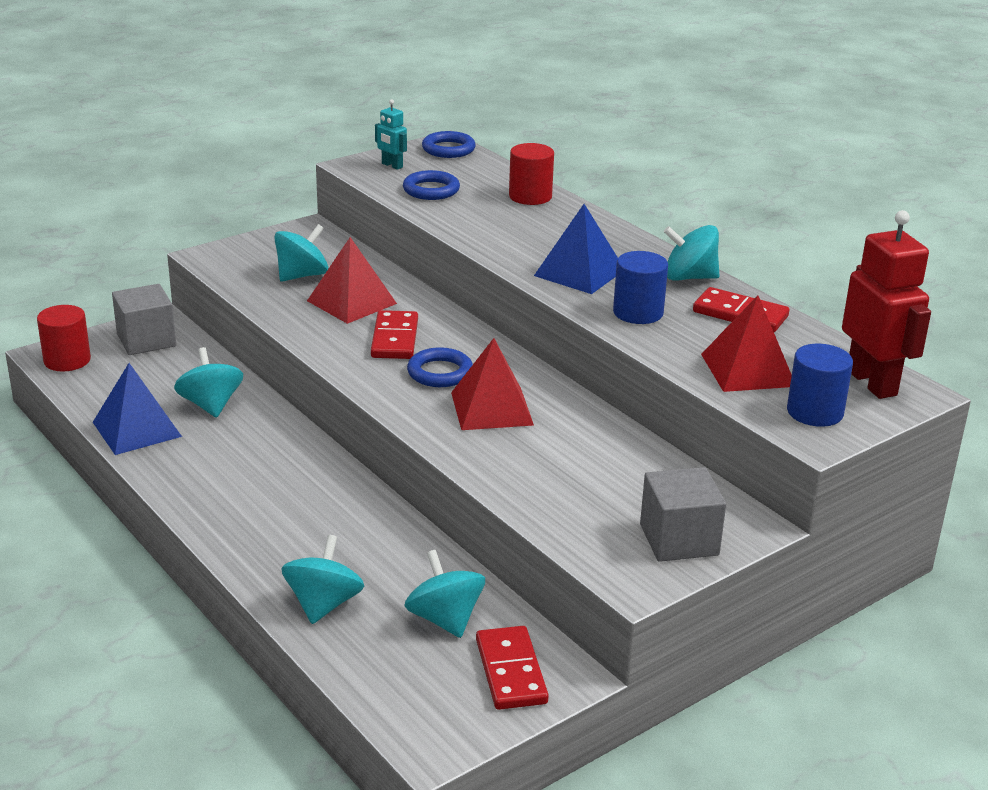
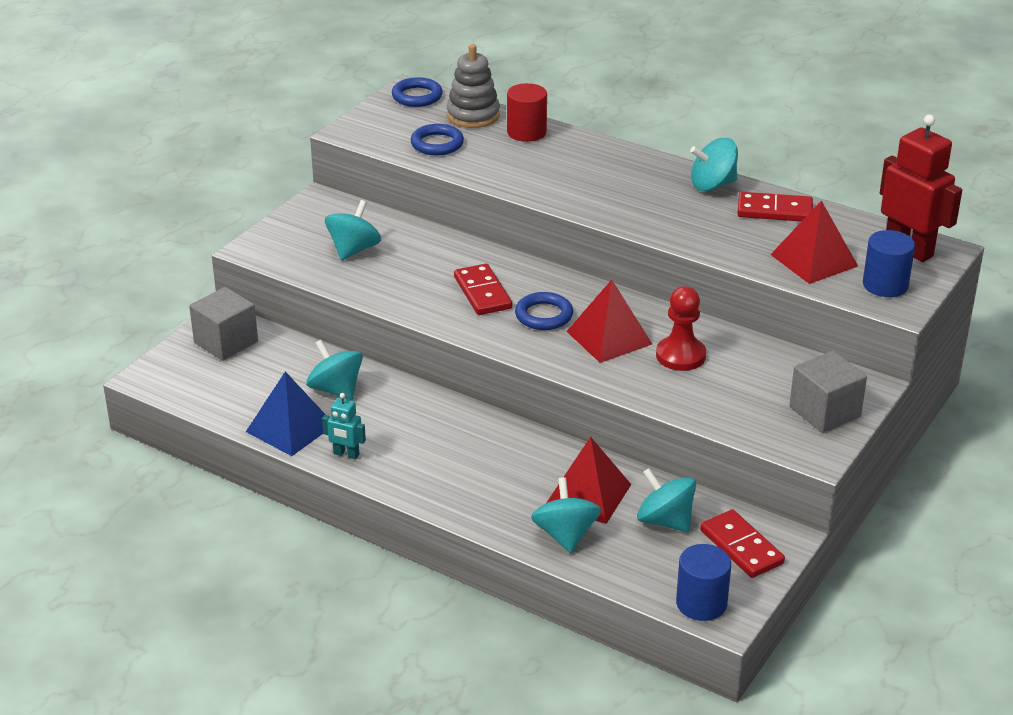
camera: 20 degrees left, 5 degrees up
(67, 360) = (170, 379): red cylinder -> none
(351, 302) = (418, 266): red pyramid -> red pyramid (588, 494)
(392, 165) = (381, 125): turquoise robot -> turquoise robot (346, 454)
(489, 174) = (473, 115): none -> grey stacking toy
(556, 443) = (680, 355): none -> red pawn
(579, 272) = (624, 200): blue pyramid -> none
(638, 313) = (697, 228): blue cylinder -> blue cylinder (701, 603)

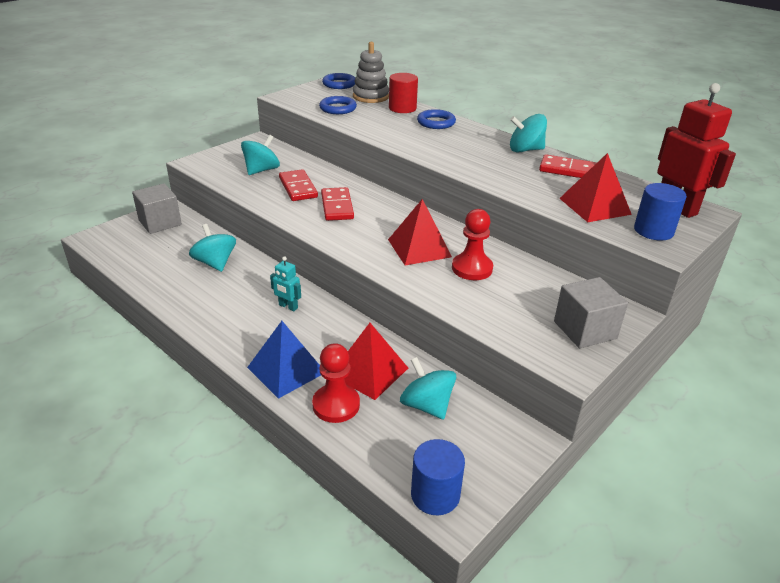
camera: 10 degrees right, 0 degrees up
(290, 428) = (166, 285): blue pyramid -> blue pyramid (286, 369)
(346, 454) = (195, 310): turquoise robot -> turquoise robot (288, 306)
(544, 315) = (375, 226): blue ring -> blue ring (436, 122)
(565, 535) = (336, 405): turquoise spinning top -> red pawn
(741, 547) = (488, 441): red domino -> red domino (298, 188)

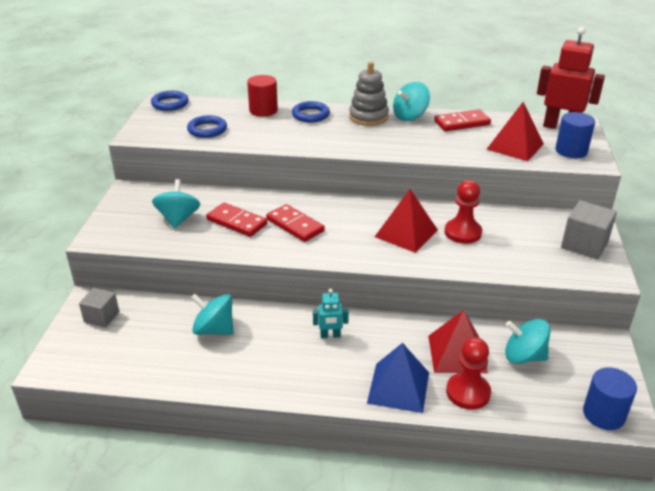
camera: 35 degrees left, 0 degrees up
(160, 222) = (101, 317): grey cube -> grey cube, size x0.66
(370, 96) = (218, 107): grey stacking toy -> grey stacking toy (368, 117)

